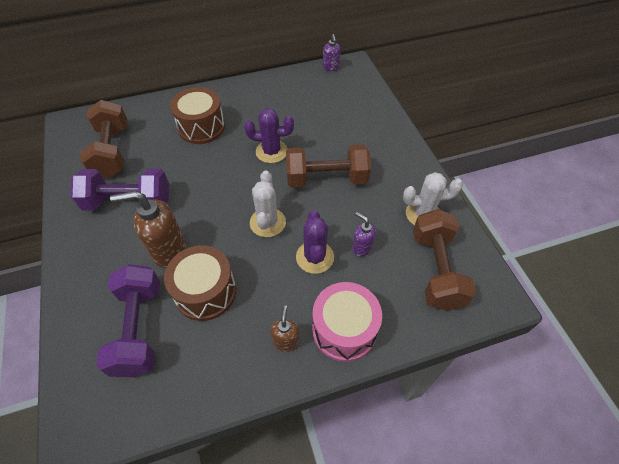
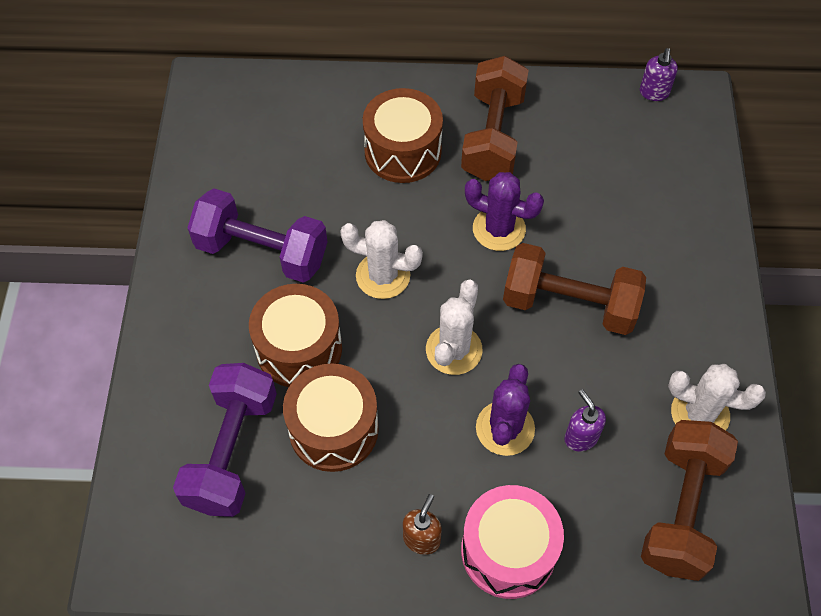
camera: 20 degrees right, 5 degrees up
(112, 151) = (258, 156): brown dumbbell -> brown dumbbell (493, 136)
(168, 251) = (299, 348): brown soap dispenser -> brown drum
(210, 194) = (383, 276): none -> white cactus

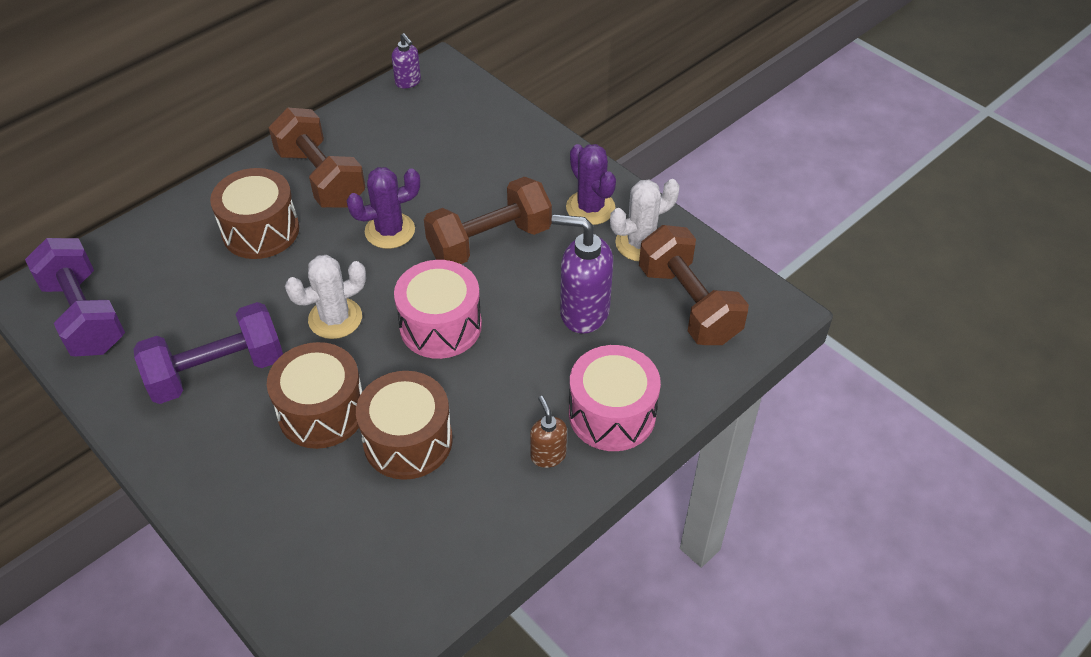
camera: 45 degrees left, 10 degrees down
(232, 451) = (344, 518): purple dumbbell -> purple dumbbell (85, 315)
(454, 350) = (440, 326): white cactus -> pink drum
(505, 428) = (529, 345): purple cactus -> purple cactus (590, 208)
(580, 437) = (583, 312): purple soap dispenser -> purple soap dispenser, size x1.84

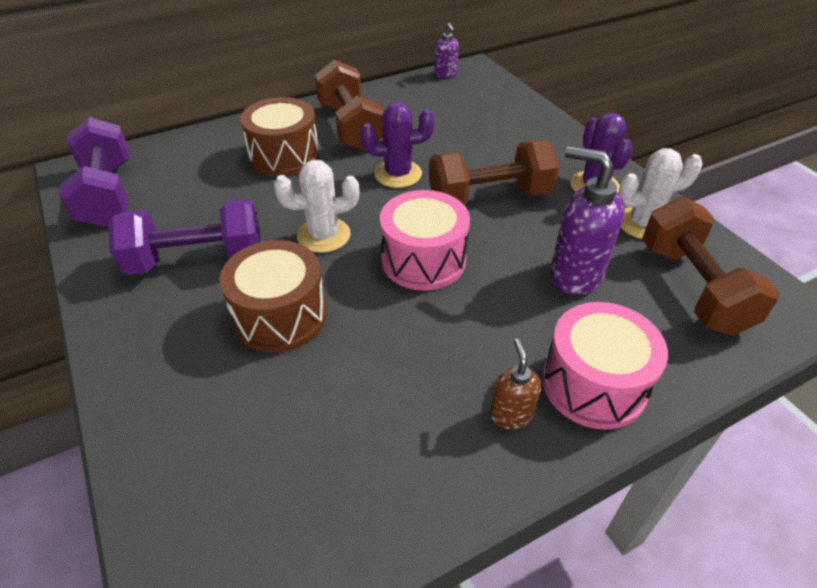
camera: 15 degrees right, 5 degrees down
(408, 441) = (358, 364): brown drum -> none

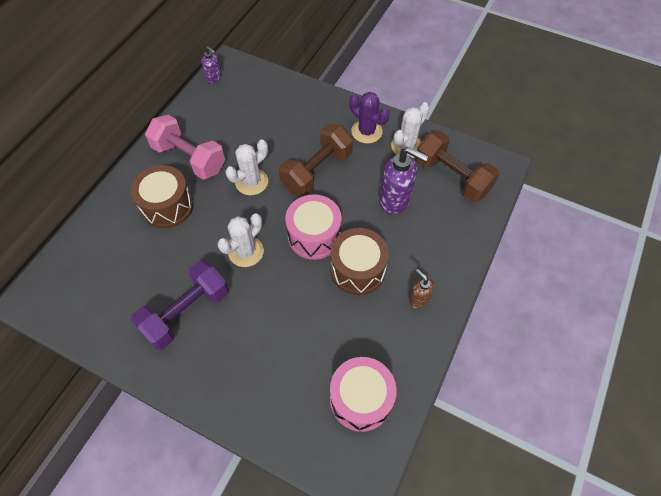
camera: 35 degrees left, 15 degrees up
(107, 194) = (76, 302): purple dumbbell -> none
(280, 316) = (268, 317): brown drum -> brown drum (358, 269)
(350, 127) = (189, 158): brown dumbbell -> pink dumbbell
(398, 174) = (251, 182): purple cactus -> white cactus
(575, 274) = (395, 200): purple soap dispenser -> purple soap dispenser turned 150 degrees counterclockwise
(594, 384) = (442, 260): pink drum -> pink drum (361, 399)

